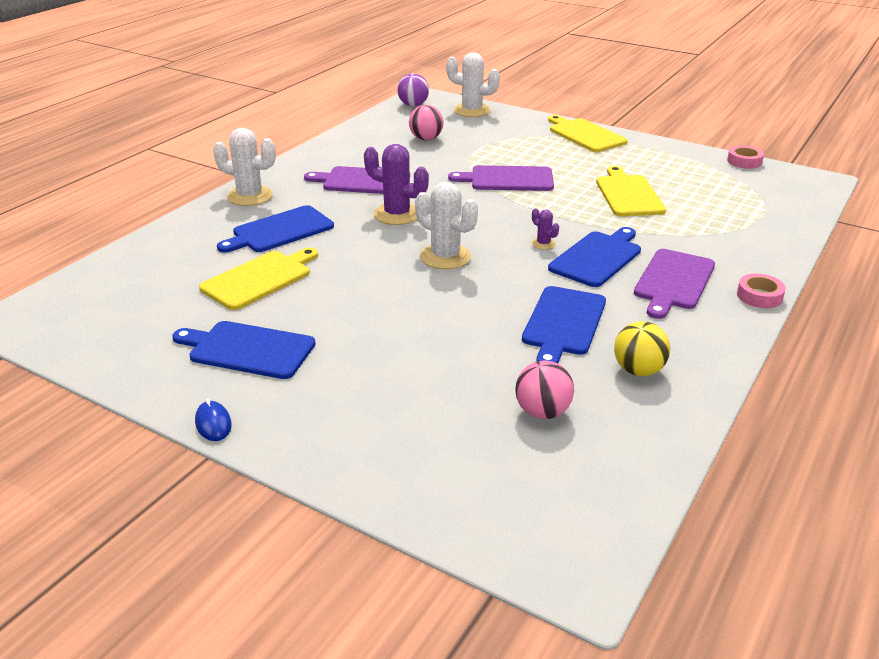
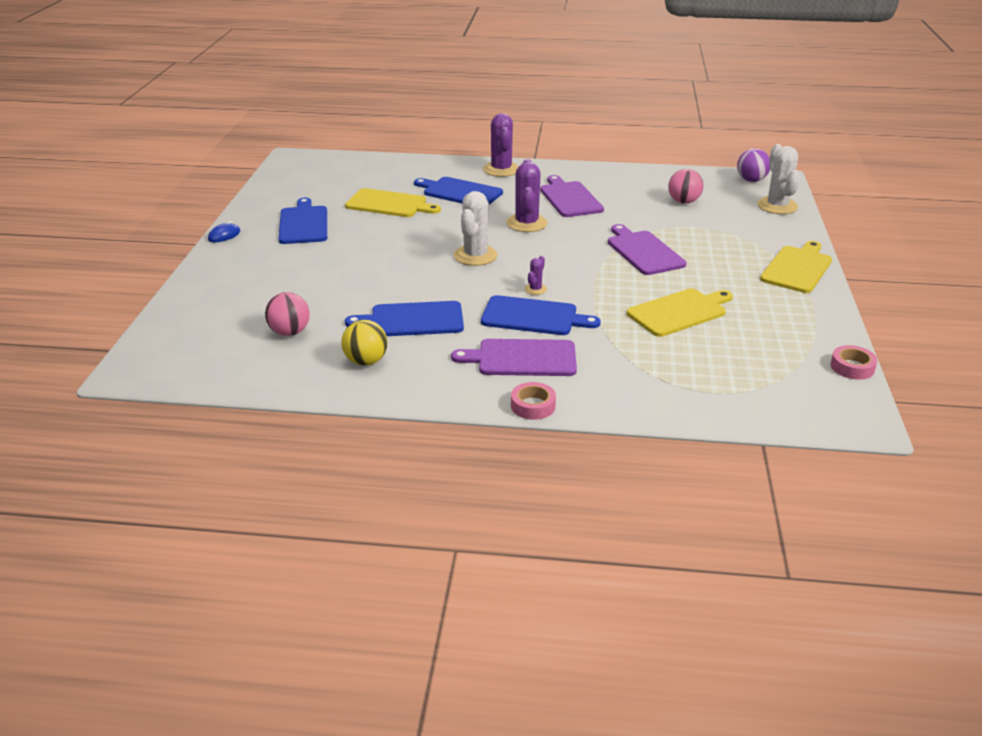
camera: 65 degrees right, 0 degrees up
(250, 196) = (501, 170): white cactus -> purple cactus

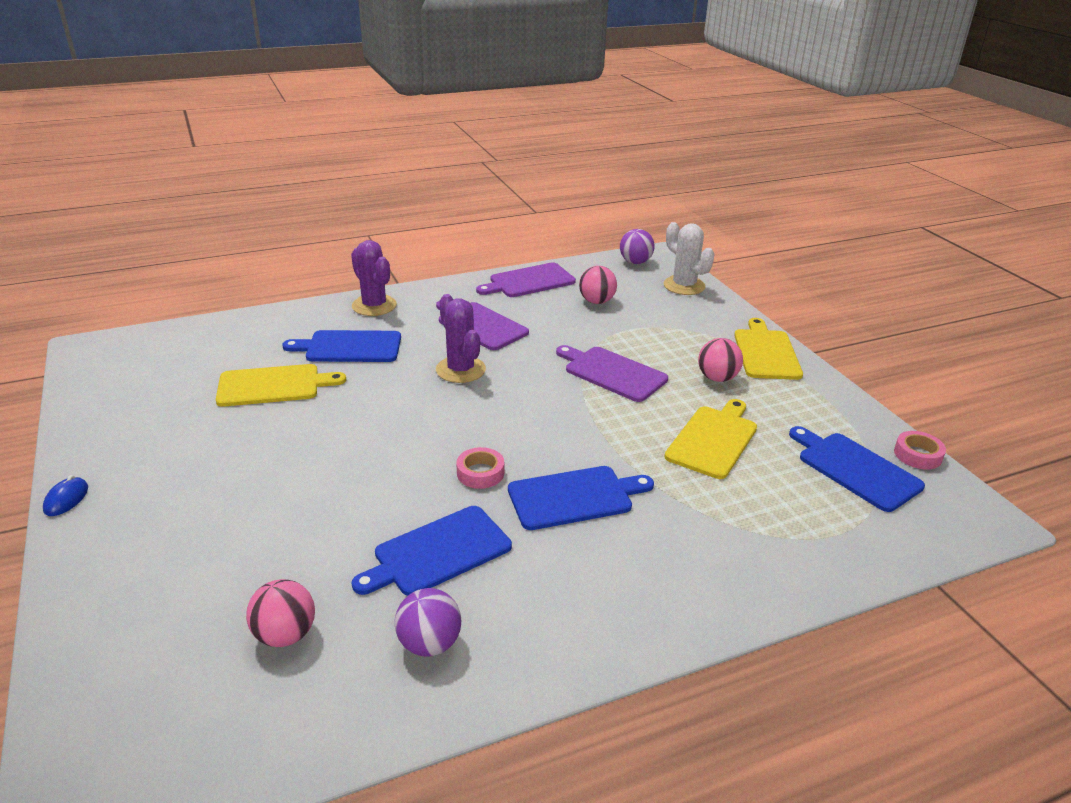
camera: 30 degrees left, 0 degrees up
(303, 224) = (176, 446): blue cutting board -> blue cutting board (855, 469)
(366, 361) = (429, 644): yellow ball -> purple ball
(475, 256) = (438, 431): white cactus -> none
(522, 358) = (613, 563): purple cutting board -> purple cutting board (529, 281)
(533, 406) = (684, 631): pink tape -> pink tape (480, 473)
(535, 289) = (544, 457): purple cactus -> none
(730, 275) = (717, 378): none -> pink ball

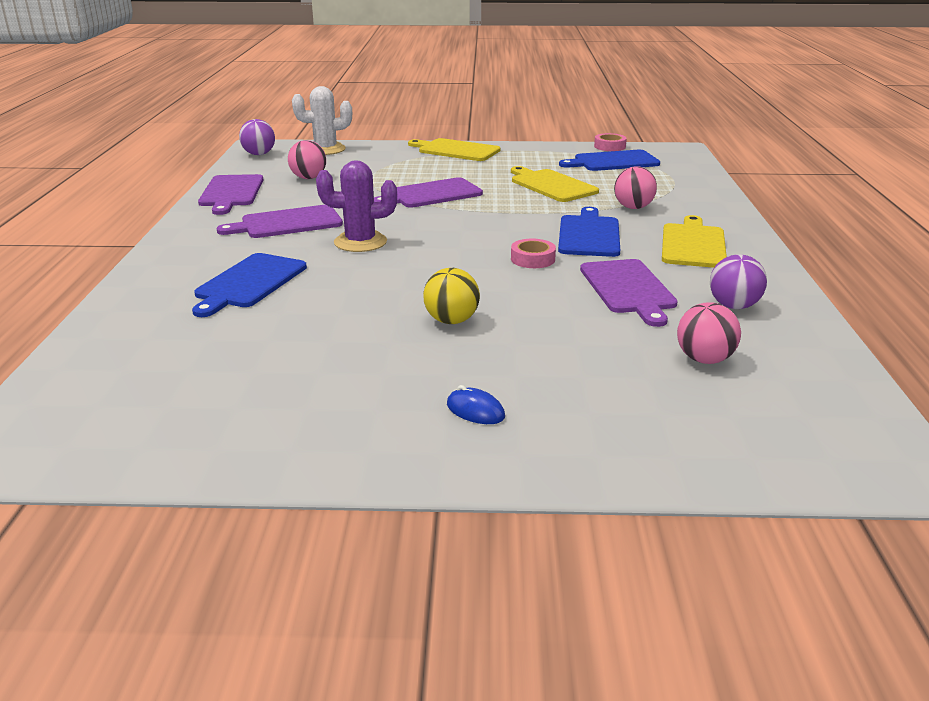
camera: 65 degrees left, 5 degrees down
(66, 499) = (405, 475): blue mouse -> blue mouse (475, 410)
(273, 385) = (282, 329): yellow cutting board -> yellow cutting board (693, 244)
(317, 458) = (451, 321): none -> yellow ball
(374, 306) = (172, 260): purple cactus -> none
(438, 552) = (628, 289): blue cutting board -> purple cutting board
(717, 378) = (475, 168): pink ball -> pink ball (633, 207)

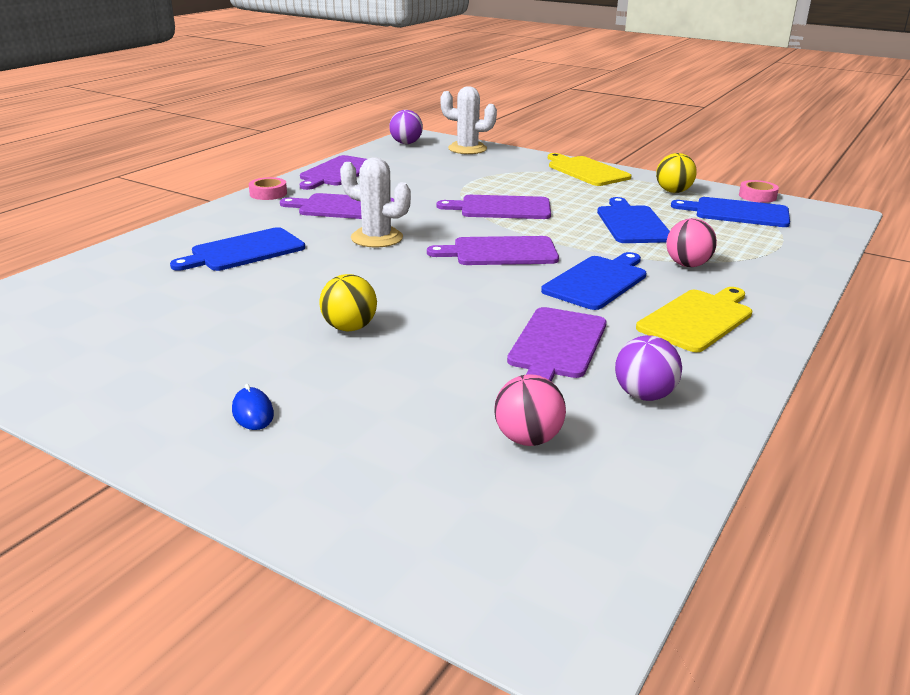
camera: 30 degrees right, 0 degrees up
(308, 178) = (416, 172): pink ball -> none
(360, 242) = (377, 238): purple cactus -> white cactus
(483, 230) = (500, 252): none -> purple cutting board
(532, 259) = (505, 291): pink tape -> pink tape (268, 193)
(546, 154) = (673, 191): none -> yellow ball
(551, 185) = (632, 223): yellow cutting board -> blue cutting board

